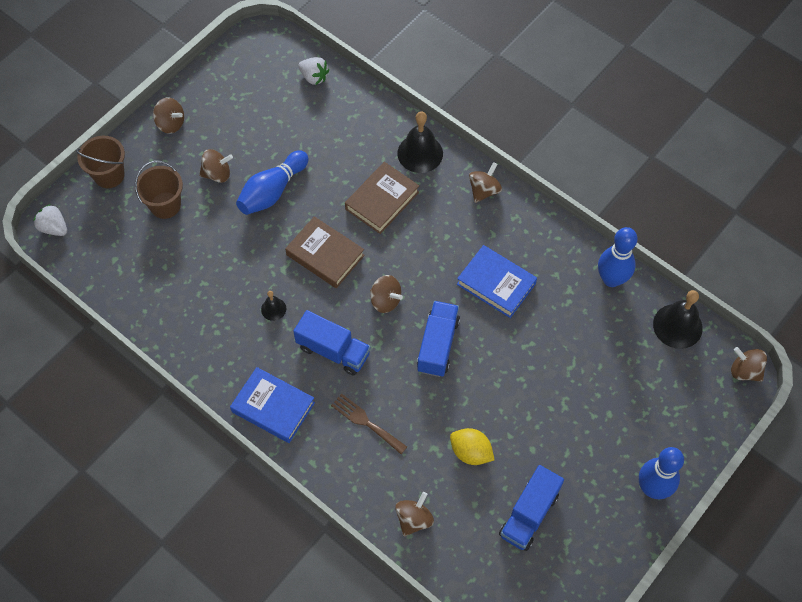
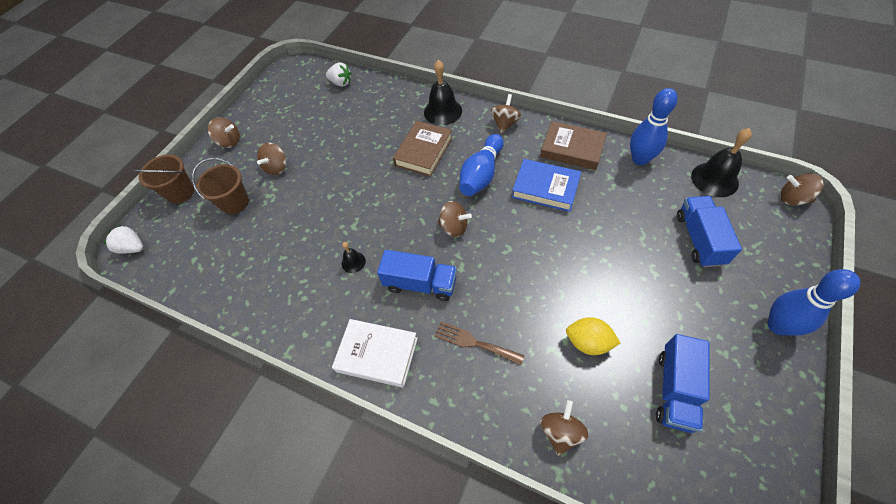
camera: 10 degrees left, 5 degrees down
(217, 174) = (277, 167): brown spinning top -> brown spinning top turned 135 degrees clockwise
(272, 191) = (328, 168): blue bowling pin -> blue bowling pin (481, 174)
(273, 407) = (377, 354): blue book -> white book
(325, 255) = (388, 205): brown book -> brown book (572, 149)
(438, 345) = (515, 252): blue truck -> blue truck (699, 239)

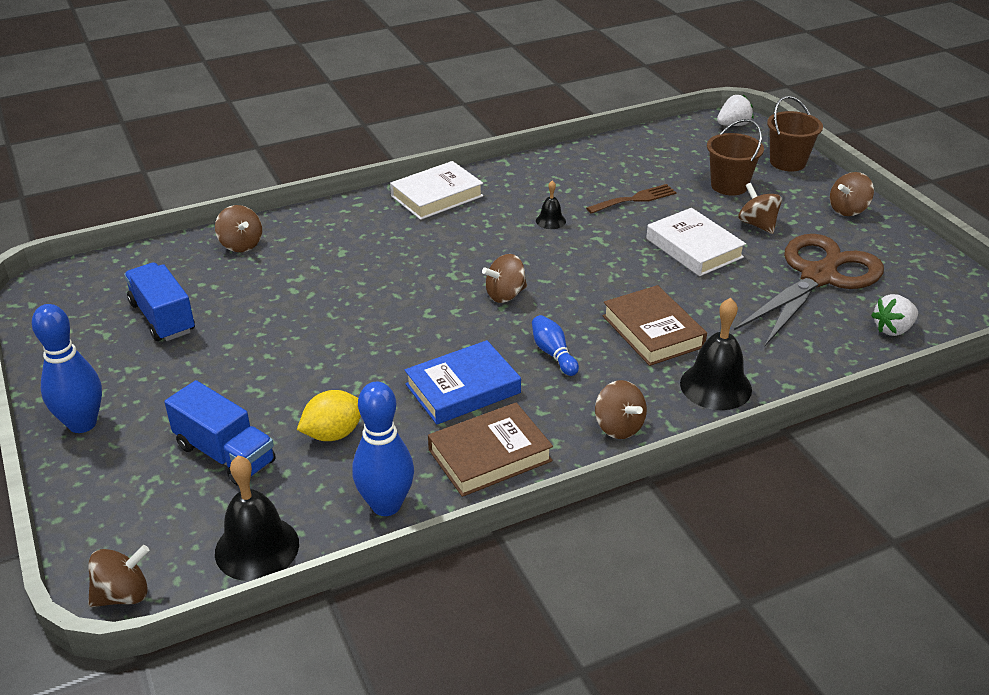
camera: 125 degrees right, 20 degrees down
(314, 122) = (819, 276): none -> brown scissors
(327, 179) = (694, 248): none -> white book
(420, 283) = (470, 245): blue truck -> none
(474, 343) = (370, 244): brown fork -> brown fork (635, 199)
(481, 174) = (553, 353): blue bowling pin -> blue bowling pin, size x0.58
(588, 342) = (270, 300): yellow lemon -> yellow lemon (333, 434)

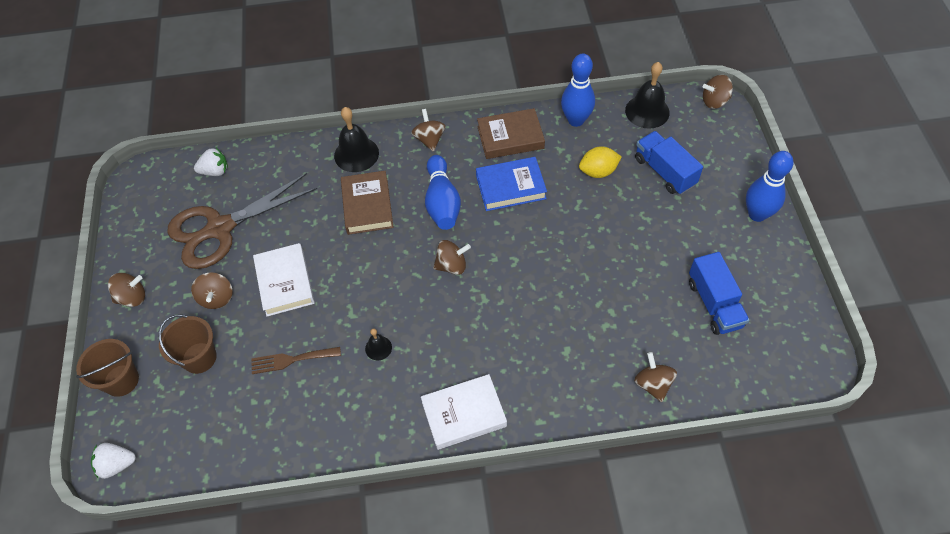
camera: 160 degrees left, 20 degrees up
(553, 353) = (442, 202): blue bowling pin -> blue bowling pin, size x1.73

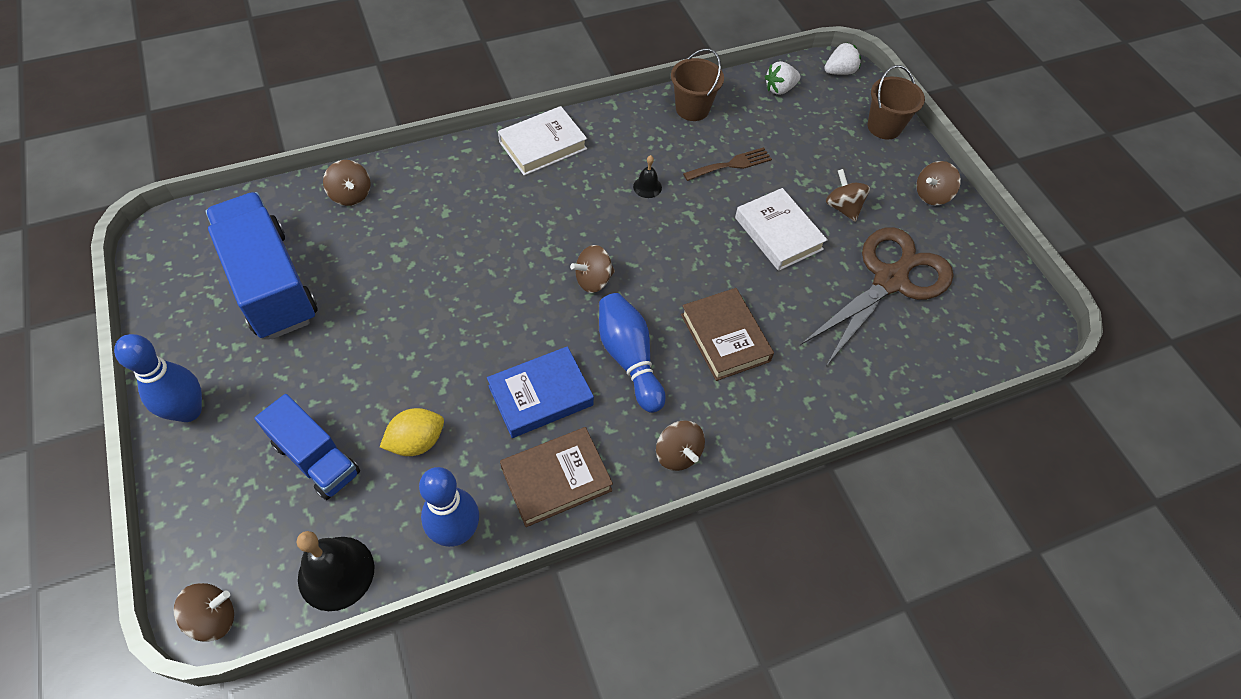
camera: 160 degrees right, 0 degrees up
(199, 358) = (823, 154): brown bucket -> brown bucket (692, 109)
(215, 171) = (948, 353): white strawberry -> white strawberry (779, 89)
(356, 154) = (773, 411): black bell -> none
(714, 304) = (271, 284): blue truck -> blue truck, size x1.64

